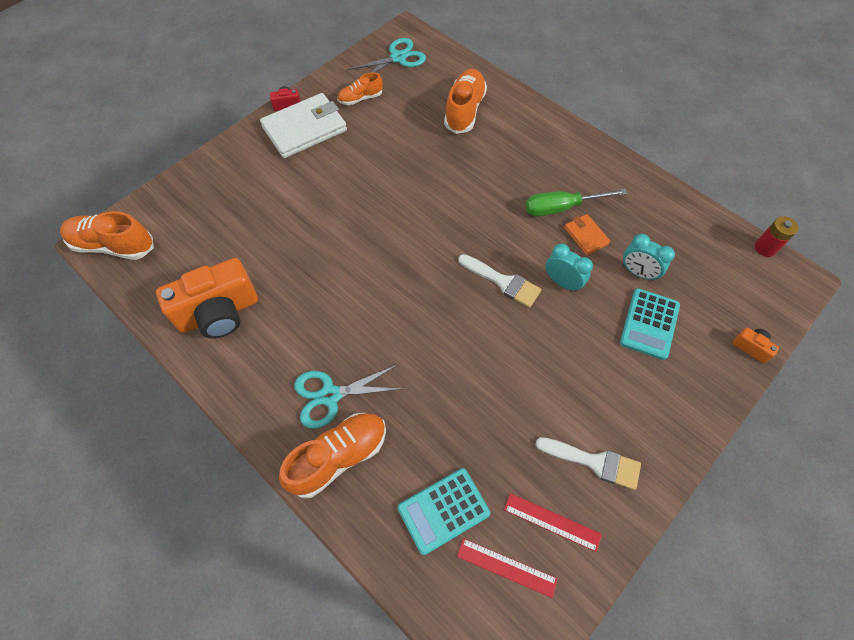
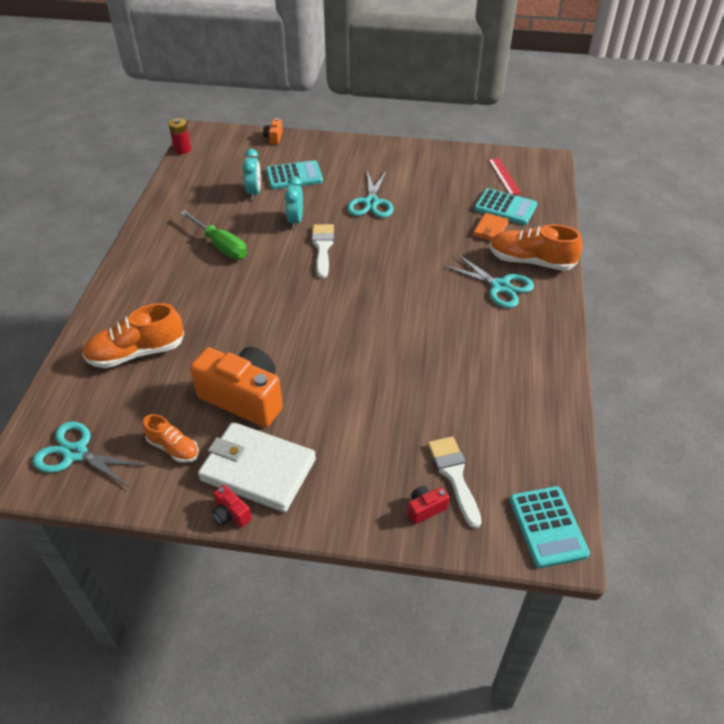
camera: 125 degrees left, 15 degrees down
(113, 245) = (547, 527): orange shoe -> turquoise calculator
(193, 192) = (425, 509): none -> red camera
(219, 313) = (515, 389): orange camera -> orange camera (244, 398)
(549, 369) = (371, 202): none -> turquoise scissors
(552, 522) = (463, 170): red ruler -> none
(585, 236) = (240, 224): orange wallet -> orange wallet (490, 229)
(594, 462) = (412, 168): white brush -> white brush (454, 475)

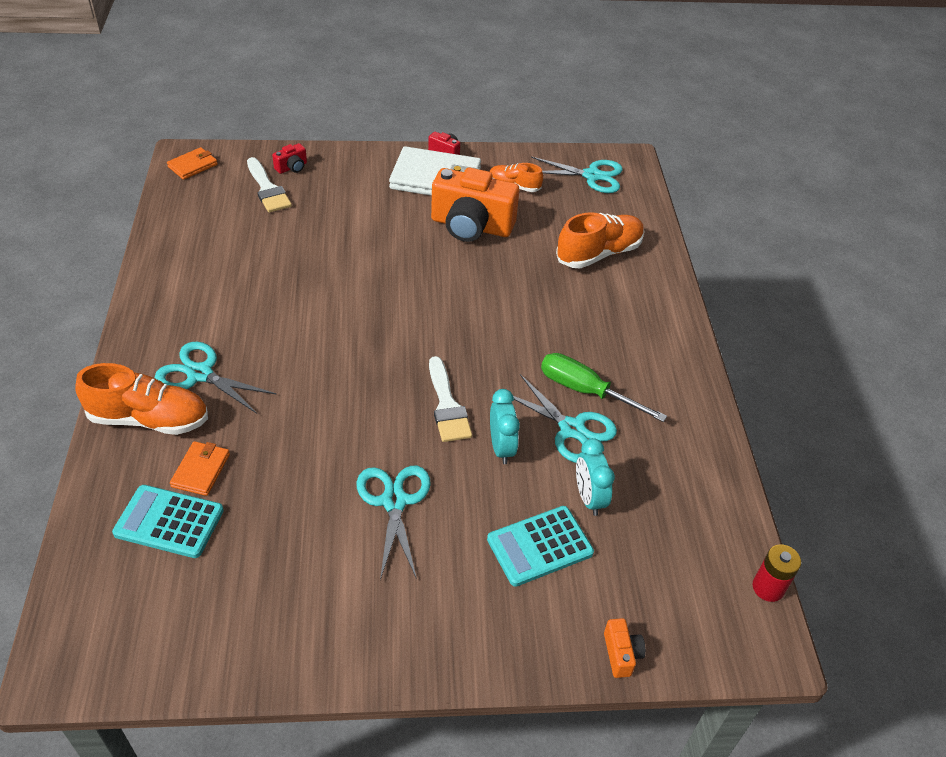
camera: 165 degrees right, 0 degrees up
(244, 225) = (571, 429): none -> turquoise scissors
(504, 176) = (158, 604): red ruler -> none
(547, 527) = (193, 165): turquoise calculator -> orange wallet

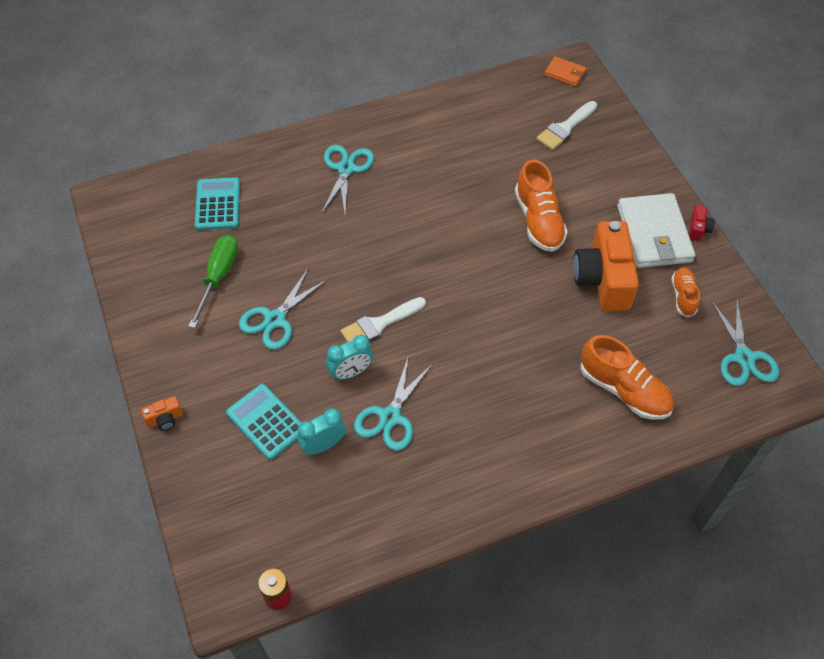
camera: 75 degrees right, 10 degrees up
(149, 419) = (295, 159): orange shoe -> orange shoe (538, 221)
(201, 470) = (263, 203): orange wallet -> none
(292, 167) = (603, 132): red camera -> none
(394, 502) = (275, 319): turquoise scissors -> turquoise scissors turned 150 degrees clockwise
(585, 391) = (437, 418): green screwdriver -> green screwdriver (218, 276)
(621, 654) = (189, 497): orange camera -> orange camera (165, 419)

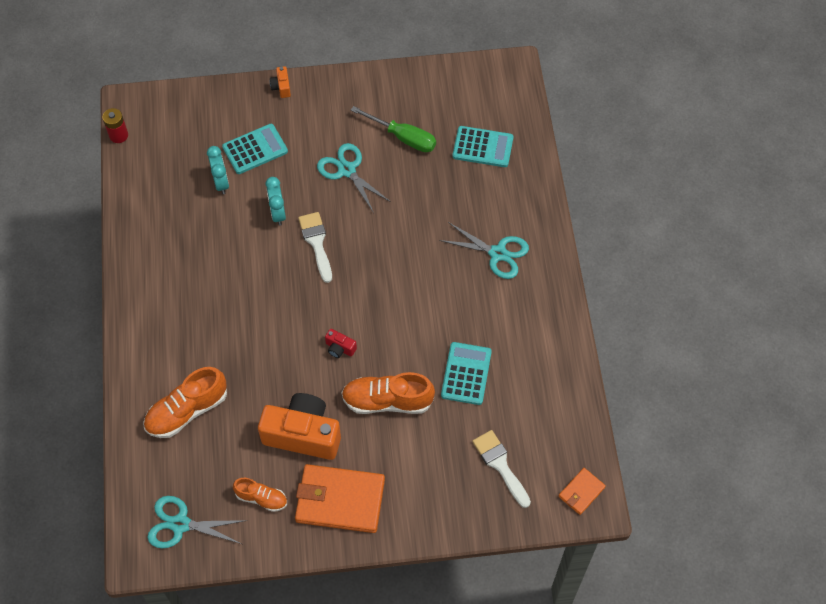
camera: 105 degrees right, 5 degrees up
(390, 417) = (228, 232): turquoise scissors -> none
(486, 168) = (466, 374): none -> turquoise calculator
(654, 234) = (340, 500): white wallet -> orange wallet
(698, 229) = (332, 545): red camera -> red camera (340, 348)

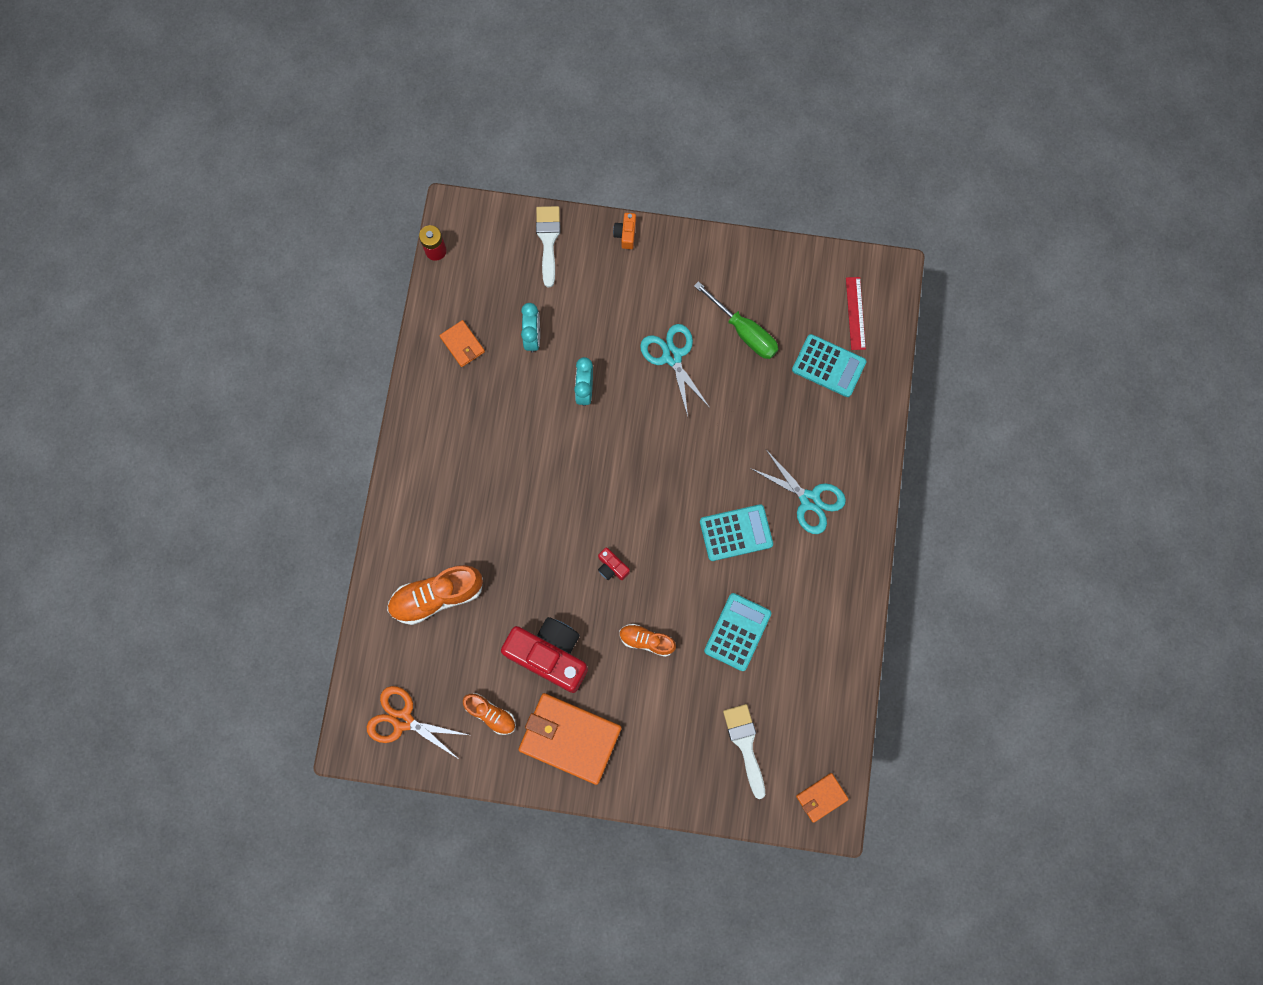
camera: 15 degrees right, 15 degrees up
(160, 202) = (462, 344): none -> orange wallet
(180, 524) = (403, 720): turquoise scissors -> orange scissors
(255, 149) = (578, 305): turquoise calculator -> turquoise calculator (736, 533)
(303, 434) = (550, 655): orange camera -> red camera
(316, 243) = (617, 436): white brush -> white brush (548, 240)
(387, 401) = (646, 640): orange shoe -> orange shoe, size x0.58
(493, 103) = (855, 313): none -> red ruler

